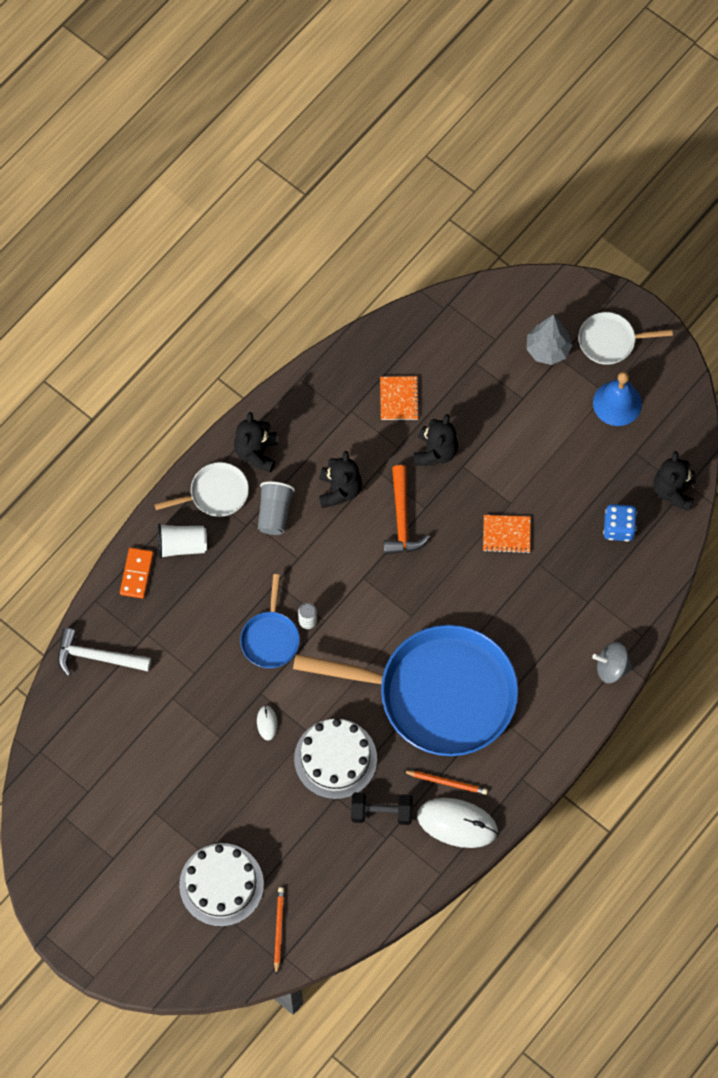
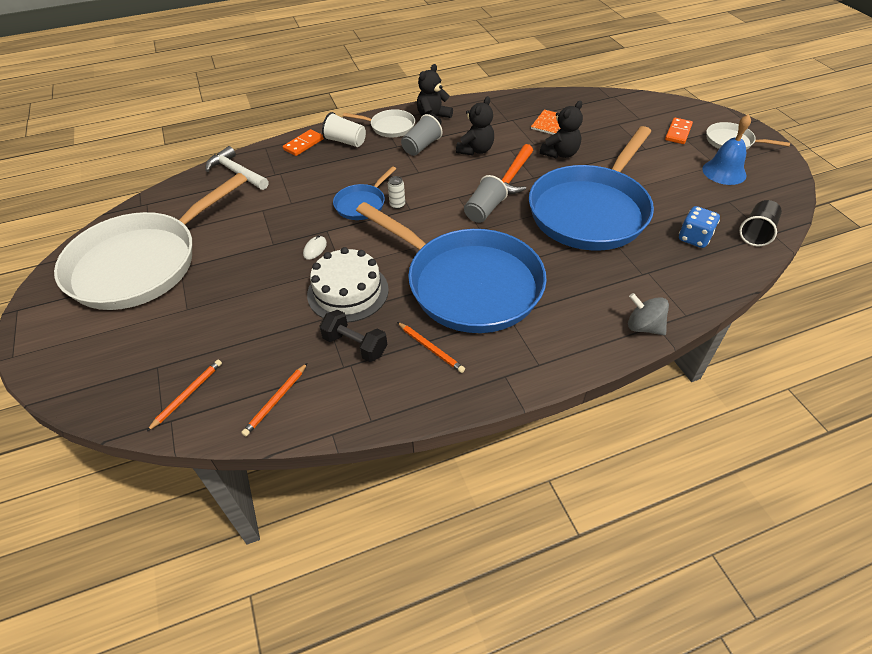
camera: 30 degrees right, 20 degrees down
(111, 826) = (141, 263): none -> white pan
(221, 884) = (177, 337): white cake -> none
(354, 896) = (276, 400): none -> orange pencil
(401, 586) = (484, 211): none -> grey cup
(457, 823) = (417, 385): white mouse -> none
(506, 534) = (590, 211): orange notebook -> blue pan
(547, 350) = (678, 133): grey tree -> orange domino
(673, 491) = (756, 233): black teddy bear -> black cup

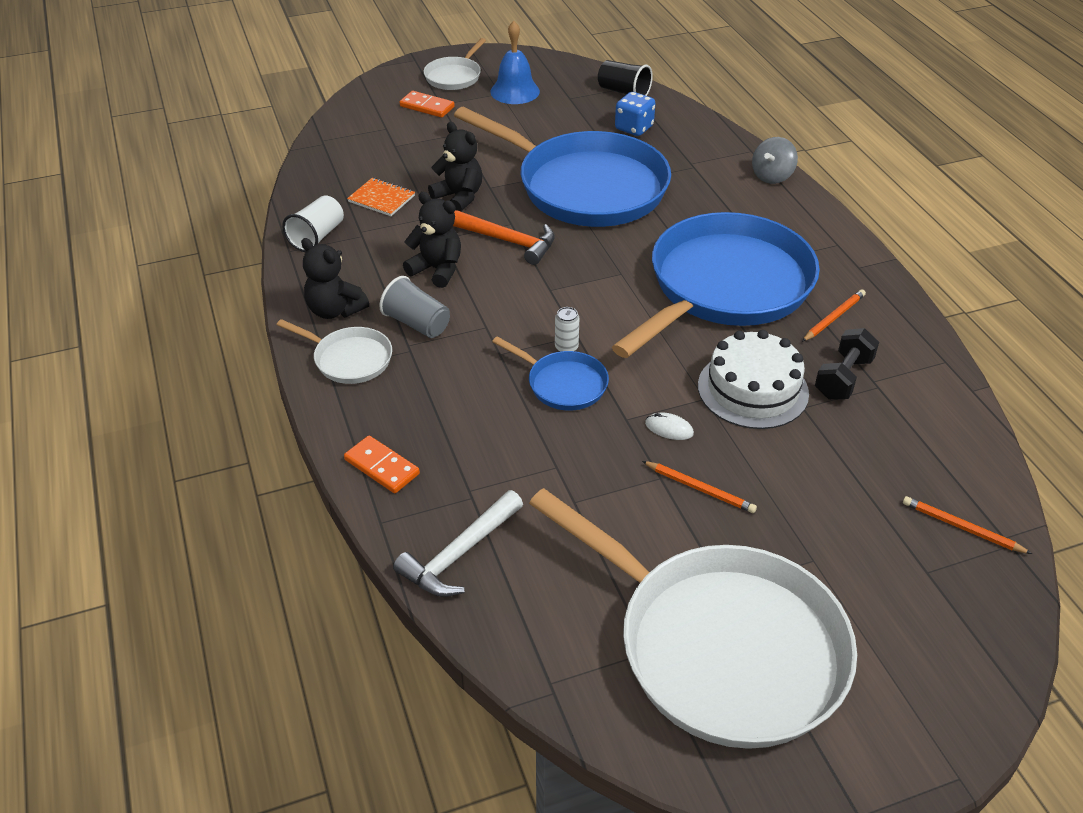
camera: 90 degrees left, 5 degrees down
(276, 400) = (944, 441): orange pencil -> orange pencil (699, 489)
(345, 141) = (384, 412): white cup -> white cup (317, 237)
(390, 127) = (349, 359): white pan -> white pan turned 105 degrees clockwise
(484, 211) = (582, 268): grey cup -> none

